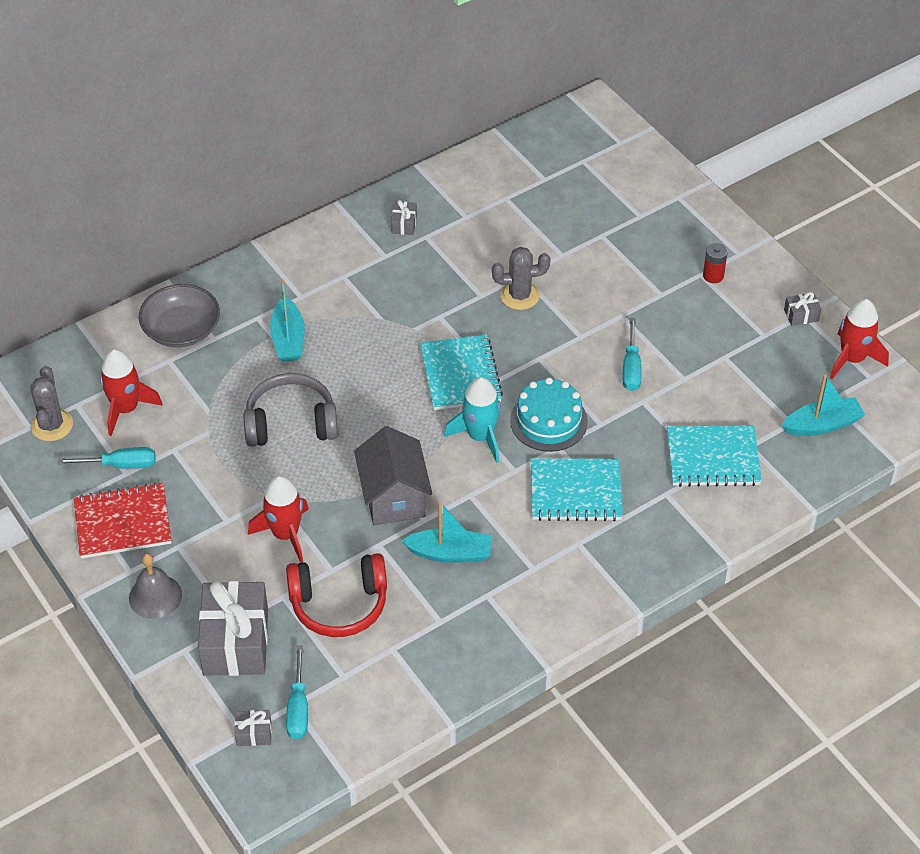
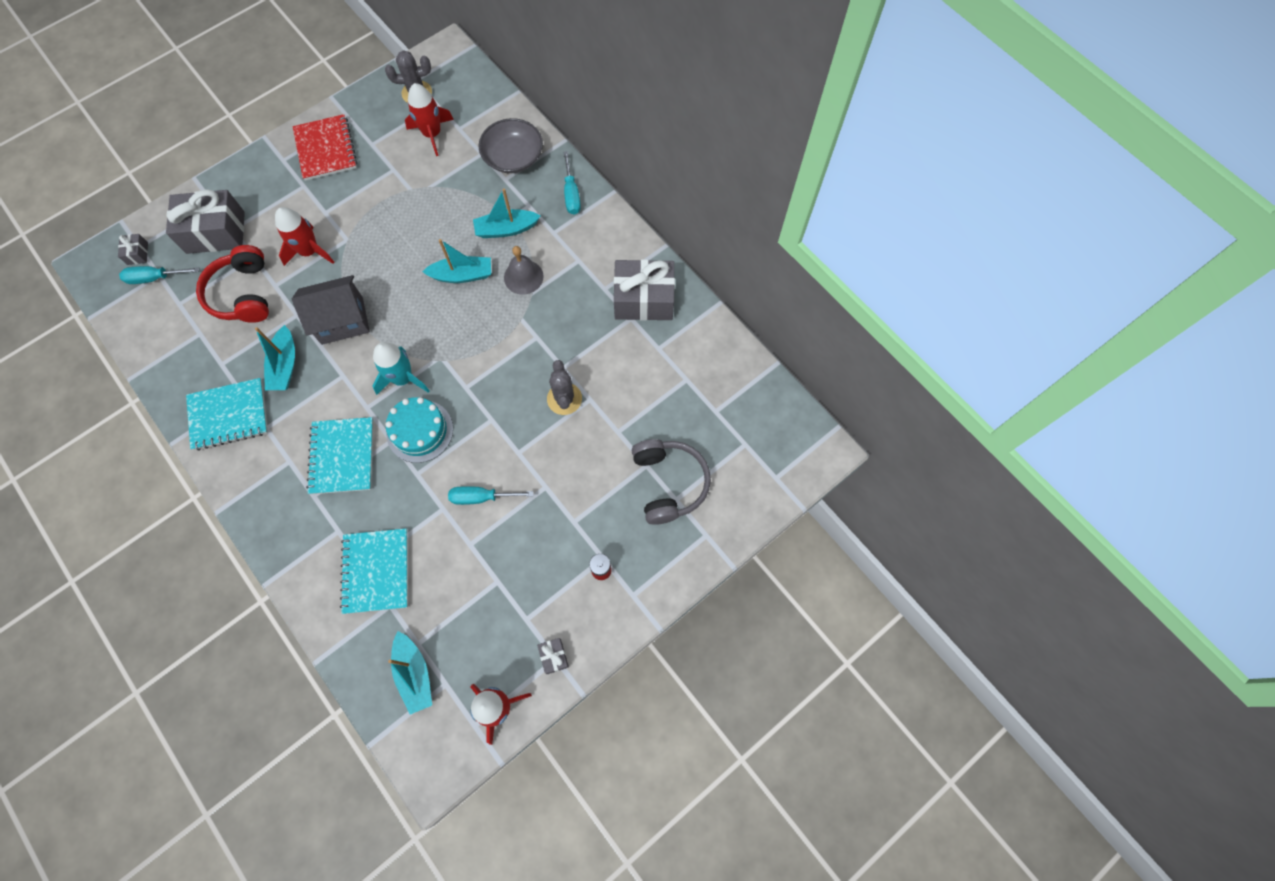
camera: 85 degrees right, 20 degrees up
(120, 465) = (379, 139): turquoise screwdriver -> turquoise screwdriver (571, 194)
(155, 596) = (259, 178): grey bell -> grey bell (523, 277)
(291, 423) = (418, 242): grey headphones -> grey headphones (668, 483)
(346, 381) = (462, 275): none -> turquoise boat
(404, 224) = (643, 299): grey gift -> grey gift, size x2.34
(460, 374) = (470, 358): turquoise notebook -> turquoise notebook (229, 415)

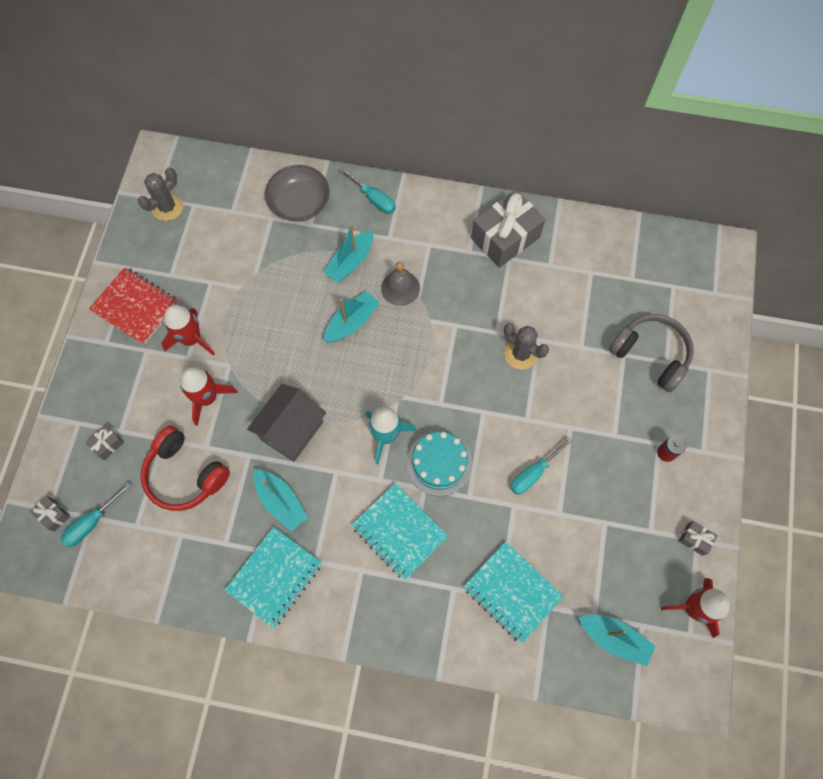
camera: 40 degrees left, 0 degrees up
(215, 232) = (107, 444): grey gift -> grey gift, size x0.43
(432, 134) = (215, 231): red rocket -> red rocket (191, 339)

